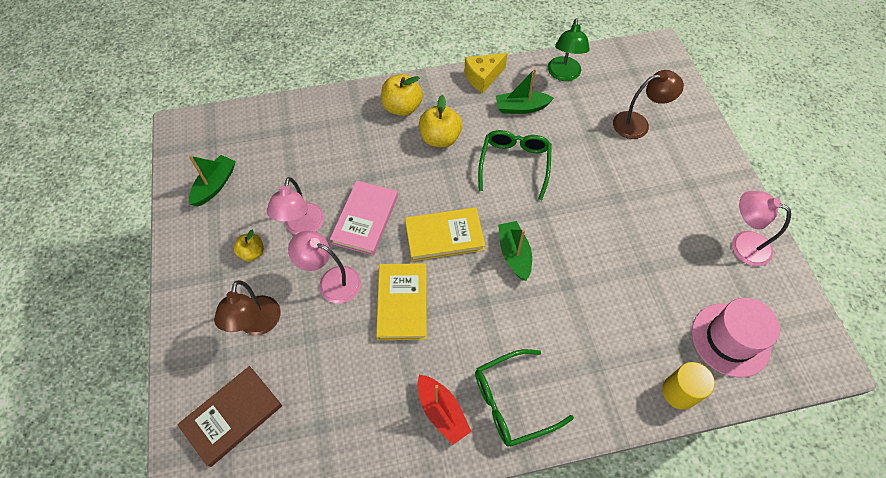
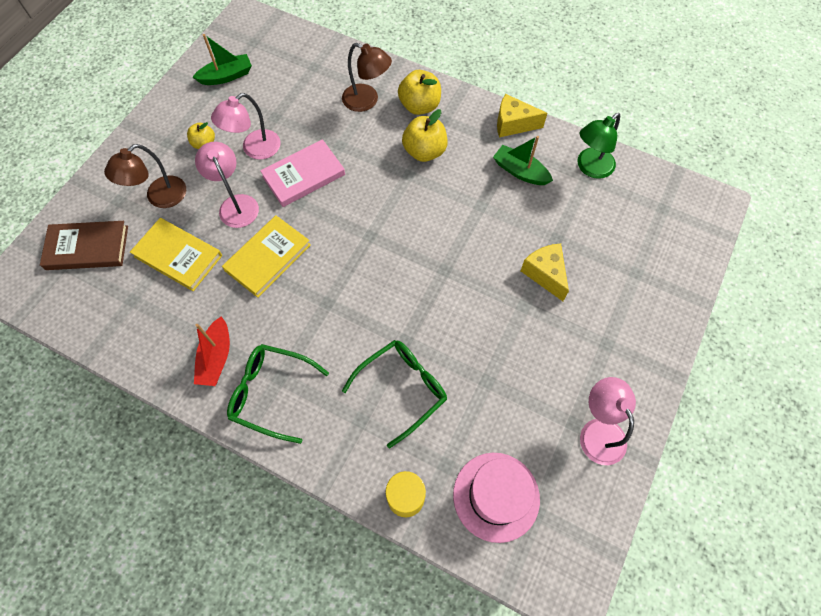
camera: 40 degrees right, 5 degrees up
(444, 236) = (348, 231): yellow book -> yellow book (178, 256)
(514, 165) = (463, 215): green glasses -> green glasses (402, 389)
(514, 254) = (388, 286): green boat -> none
(608, 166) = (545, 274): none -> yellow cheese
(638, 124) = (614, 257): brown lamp -> brown lamp (367, 101)

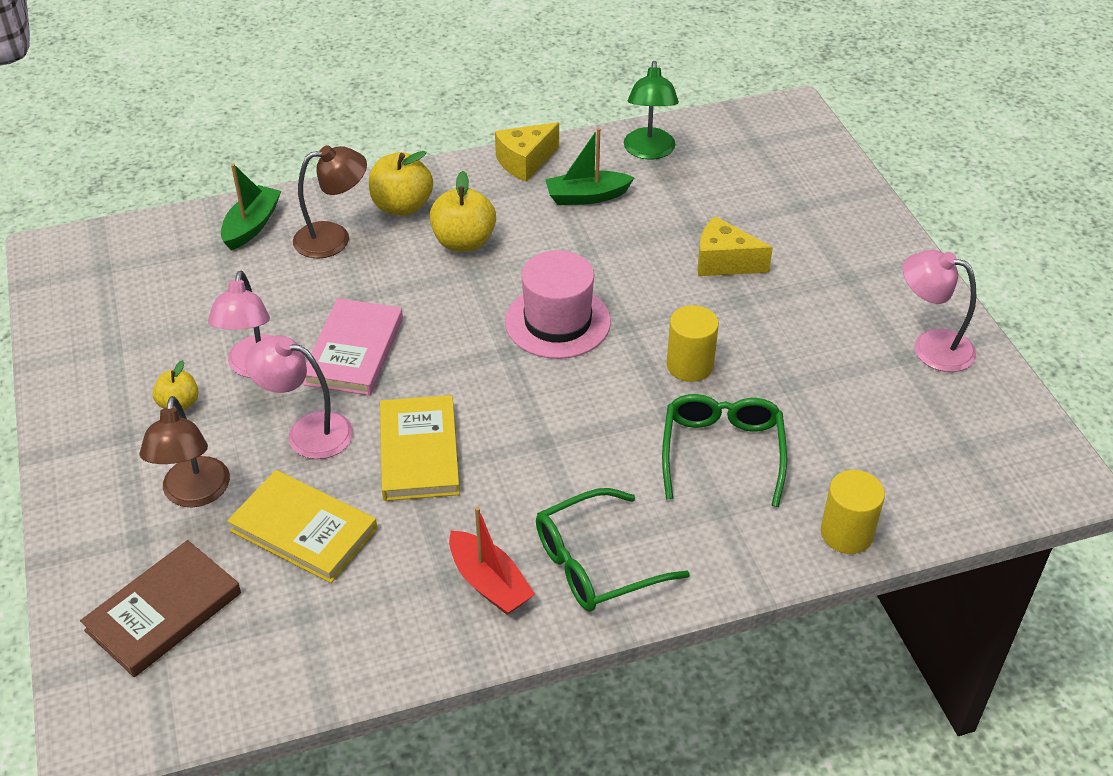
camera: 45 degrees left, 20 degrees down
(178, 256) = (304, 530): yellow book -> yellow book turned 45 degrees clockwise
(226, 76) = (113, 322): green boat -> green boat (252, 225)
(449, 322) = (690, 365): none -> yellow cylinder
(496, 496) = (919, 464): pink hat -> pink hat (557, 321)

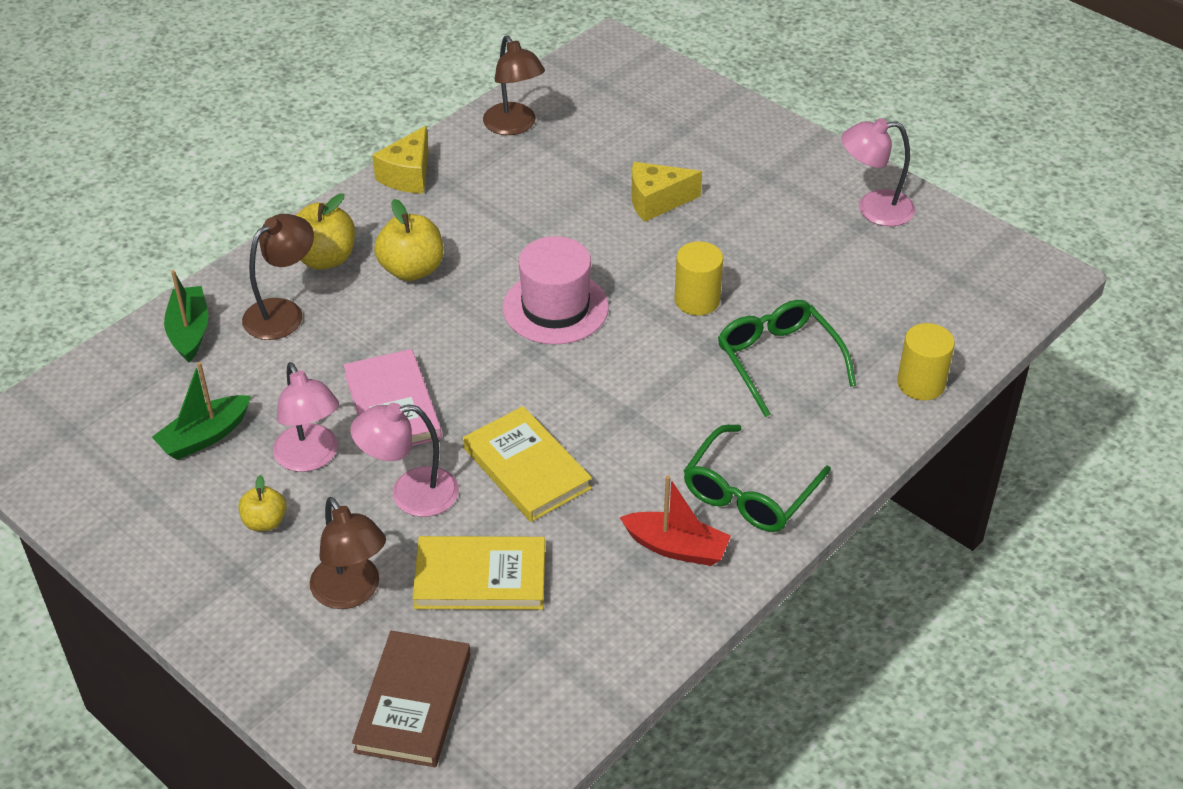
camera: 30 degrees left, 0 degrees up
(587, 196) = (491, 187): green boat -> green boat (205, 436)
(649, 151) = (514, 126): green lamp -> brown lamp

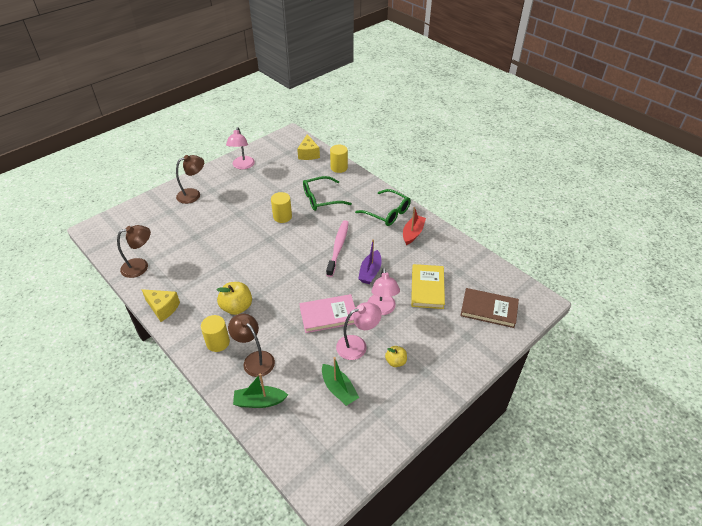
camera: 85 degrees left, 0 degrees up
(325, 258) = (218, 342): yellow apple -> yellow cylinder
(352, 593) = (436, 329): brown lamp -> brown lamp (193, 194)
(526, 468) = (370, 272): yellow book -> purple boat
(555, 307) = (276, 258): pink hat -> none
(603, 406) = (338, 247): none -> pink toothbrush
(657, 201) = (216, 223): yellow cheese -> yellow cheese (308, 154)

